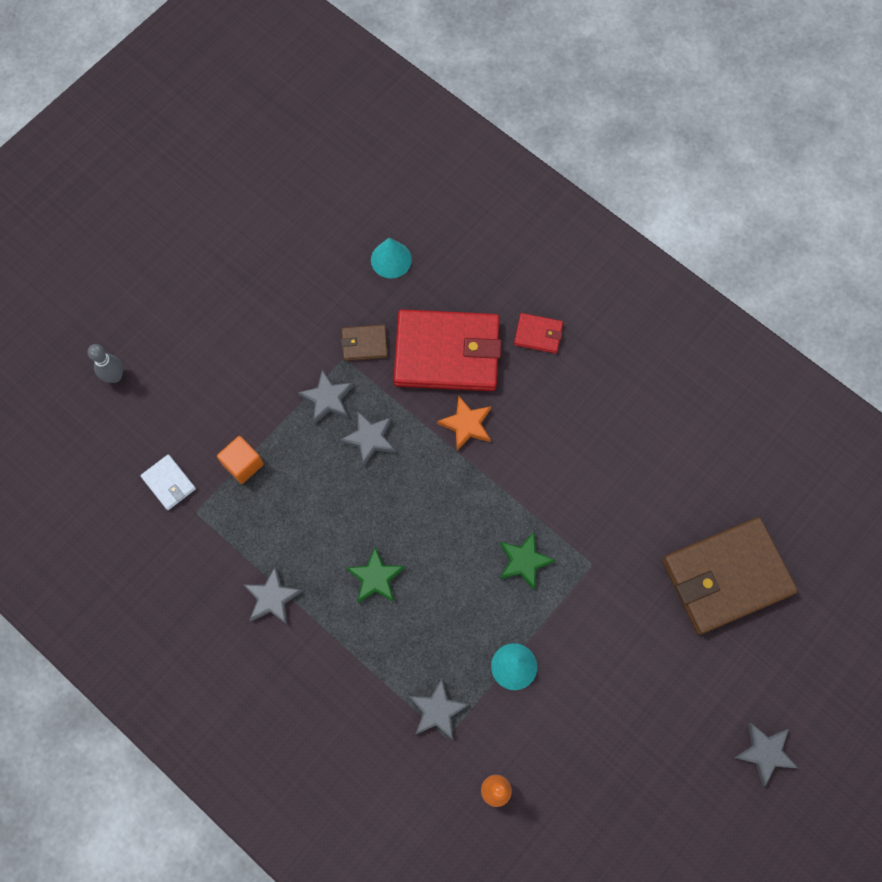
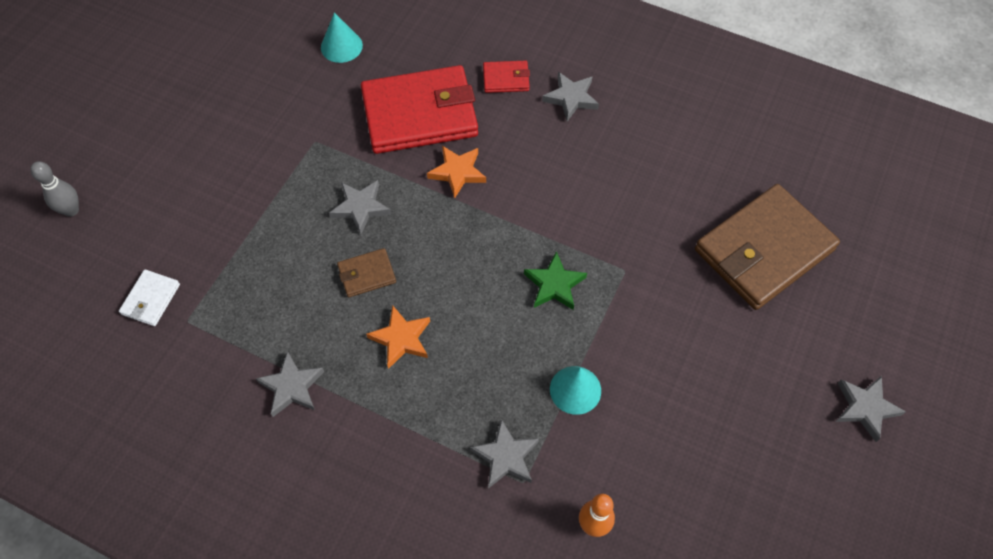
camera: 15 degrees left, 10 degrees down
(169, 483) = (151, 299): white wallet -> white wallet turned 75 degrees clockwise
(243, 464) = (230, 262): orange cube -> none
(327, 399) = (306, 181): grey star -> grey star (571, 98)
(364, 344) = (333, 124): brown wallet -> brown wallet (367, 274)
(375, 578) = (401, 339): green star -> orange star

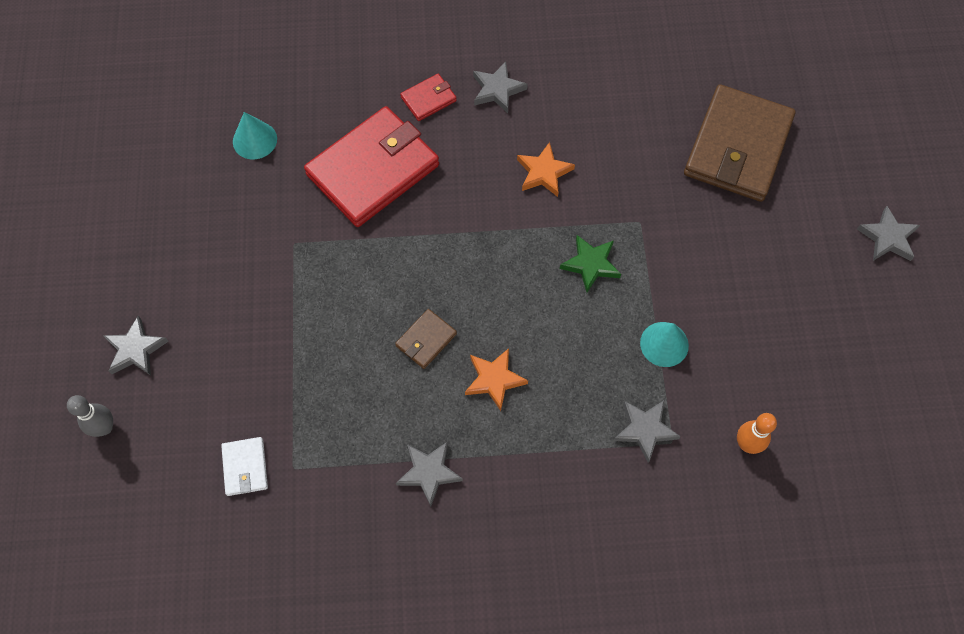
camera: 30 degrees left, 5 degrees up
(360, 208) = (379, 283): grey star -> grey star (136, 349)
(457, 172) = (443, 207): orange star -> orange star (544, 172)

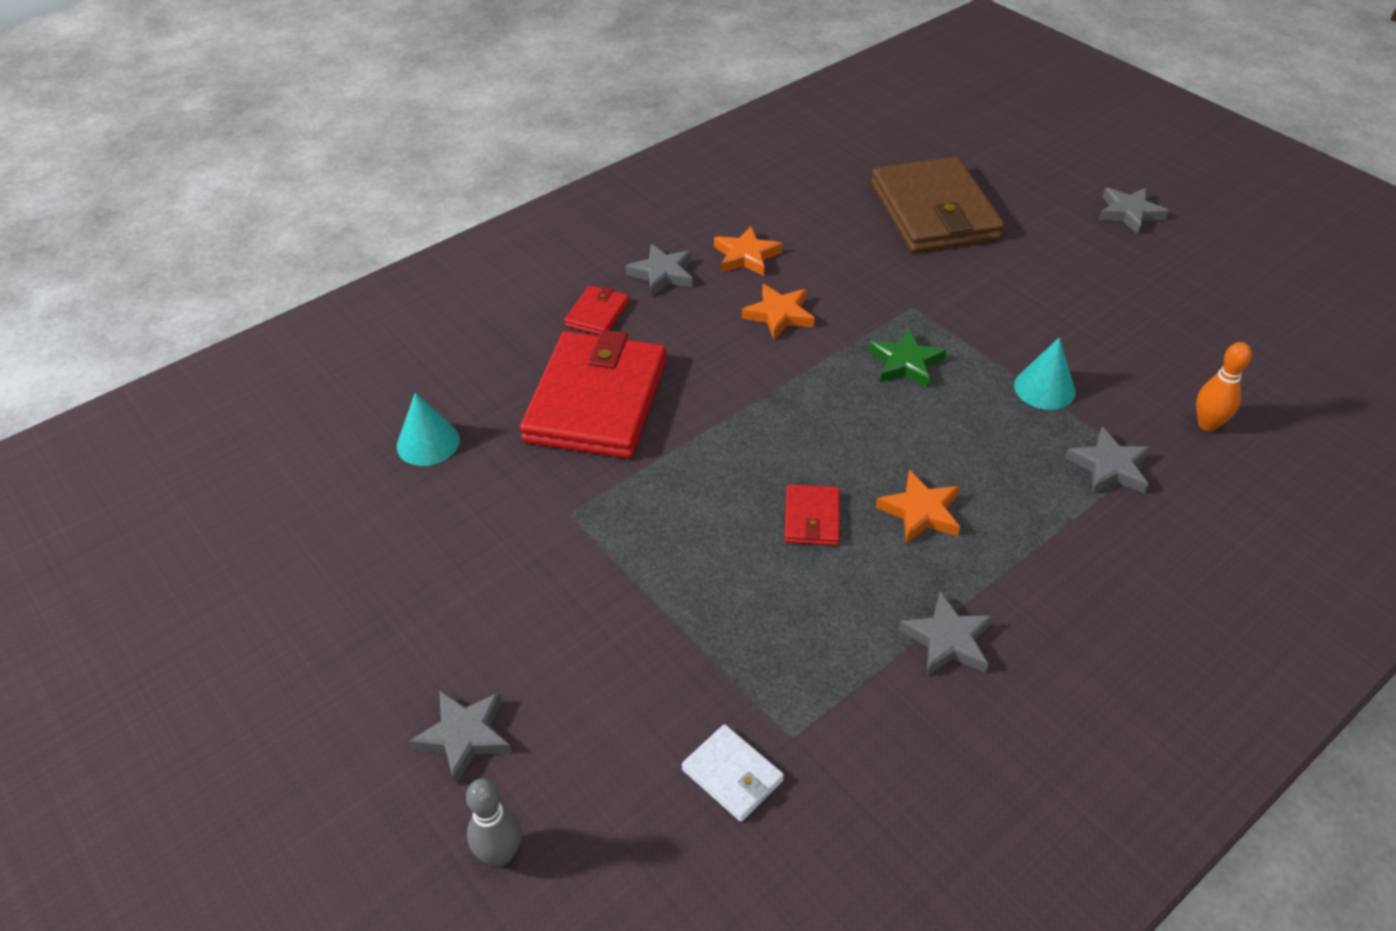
camera: 35 degrees left, 20 degrees down
(426, 340) = (811, 518): brown wallet -> red wallet
(566, 108) = (746, 256): none -> orange star

